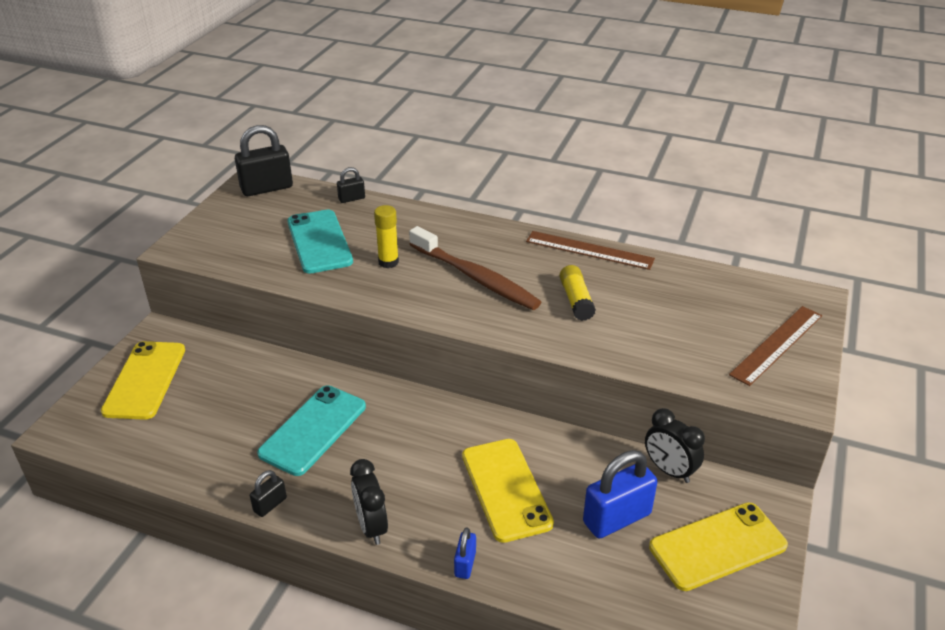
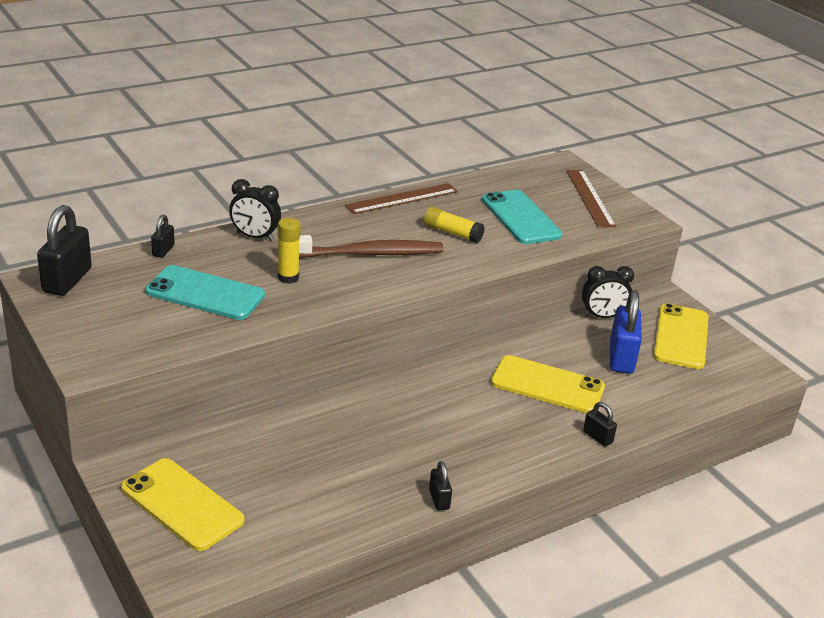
camera: 55 degrees left, 5 degrees down
(313, 430) = (378, 439): turquoise phone -> turquoise phone (521, 217)
(371, 526) = (518, 460): black clock -> black clock (255, 237)
(465, 564) = (597, 437): blue padlock -> black padlock

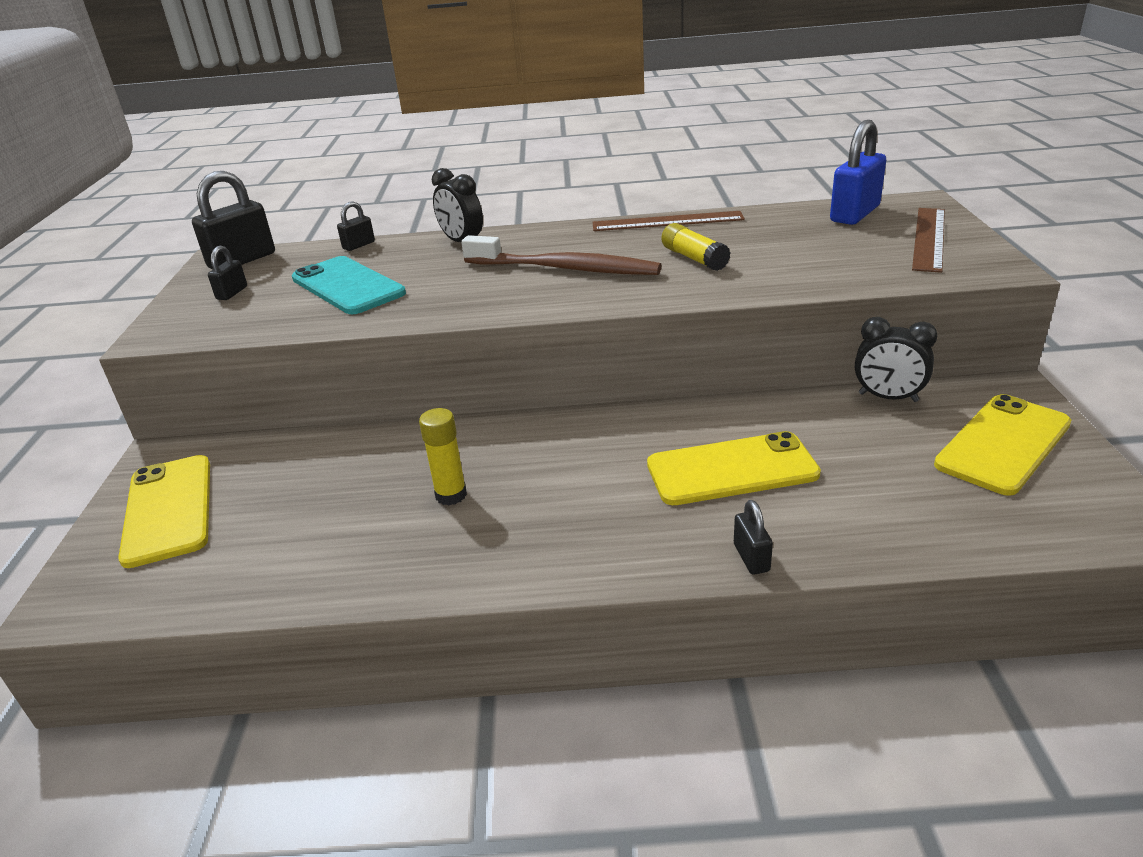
camera: 35 degrees right, 0 degrees up
(288, 278) = (450, 281): yellow glue stick -> yellow glue stick (451, 495)
(439, 499) = (445, 585): black padlock -> black padlock (232, 293)
(521, 217) = (804, 251): turquoise phone -> none
(547, 385) = (731, 470): yellow phone -> yellow phone turned 60 degrees counterclockwise
(621, 358) = (877, 455): blue padlock -> blue padlock (855, 214)

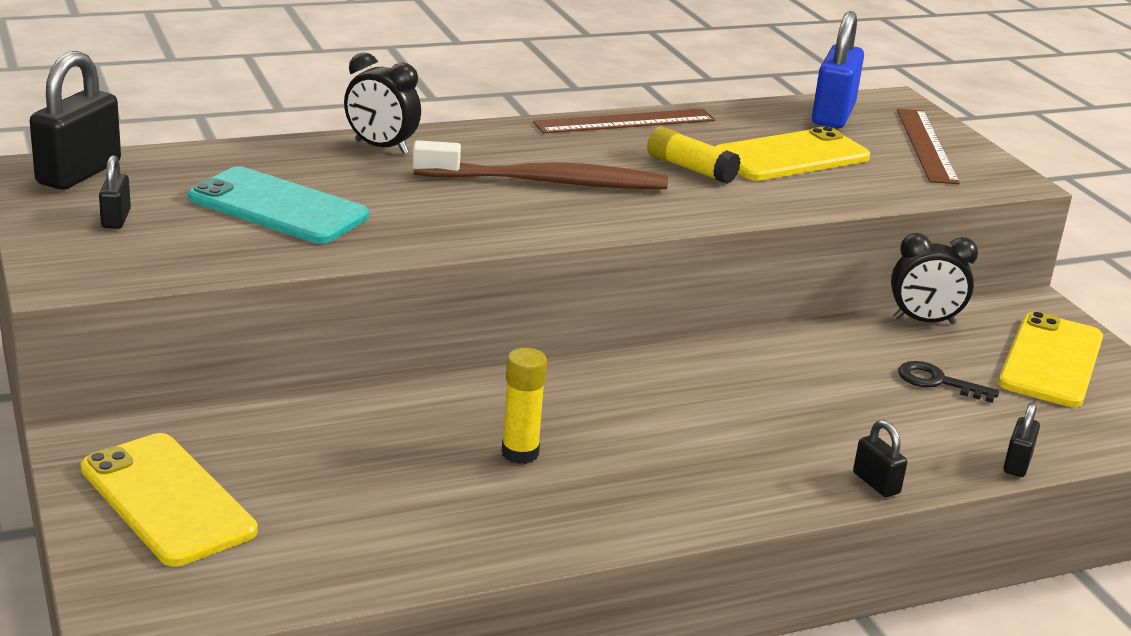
camera: 25 degrees left, 5 degrees down
(359, 245) = (236, 151): black padlock -> black padlock (1017, 464)
(731, 470) = (809, 403): yellow phone -> yellow phone (791, 156)
(871, 458) = (938, 382): none -> black key

